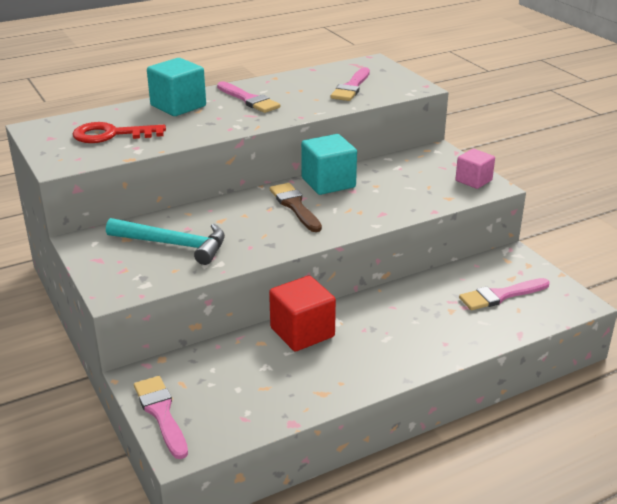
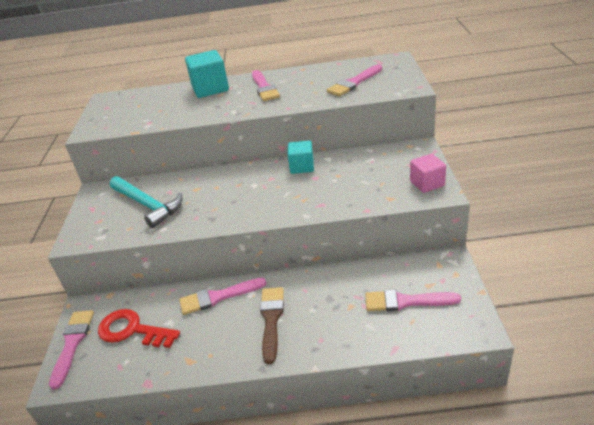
camera: 30 degrees right, 5 degrees up
(111, 135) = (144, 109): red key -> red key (132, 330)
(295, 206) = (259, 185): brown brush -> brown brush (271, 319)
(302, 332) = (218, 297): red cube -> pink brush
(328, 183) = (302, 167): turquoise cube -> turquoise cube, size x0.65

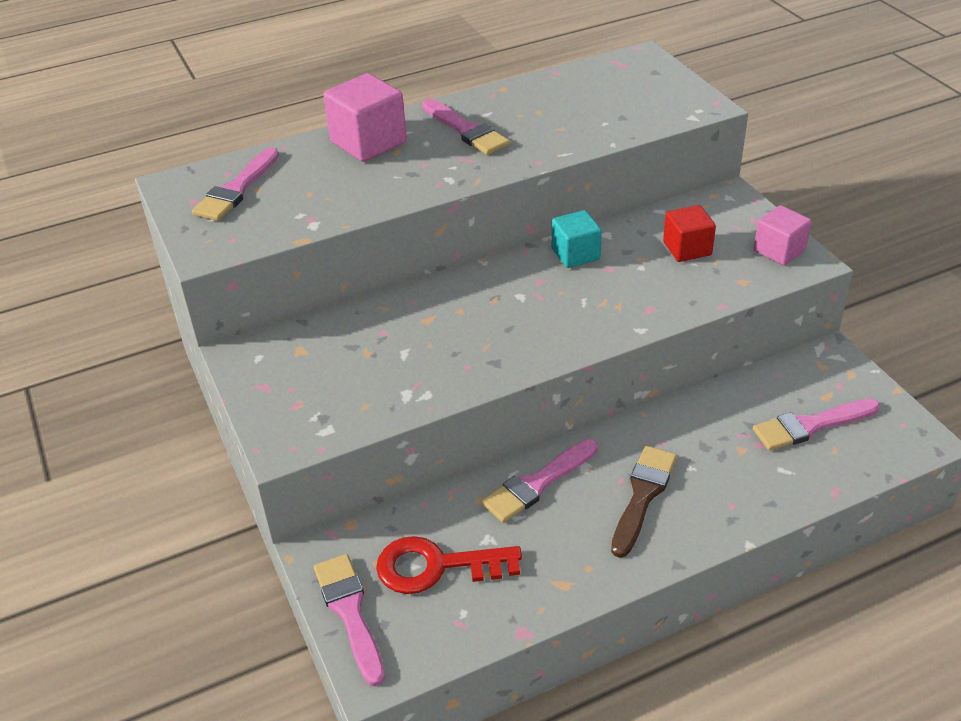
camera: 25 degrees left, 5 degrees up
(147, 205) = (364, 362): turquoise hammer -> none
(210, 89) = (368, 142): turquoise cube -> pink cube
(271, 319) = (643, 495): brown brush -> brown brush turned 45 degrees clockwise
(354, 83) = (610, 106): pink brush -> pink brush (236, 189)
(369, 173) = (687, 248): none -> red cube

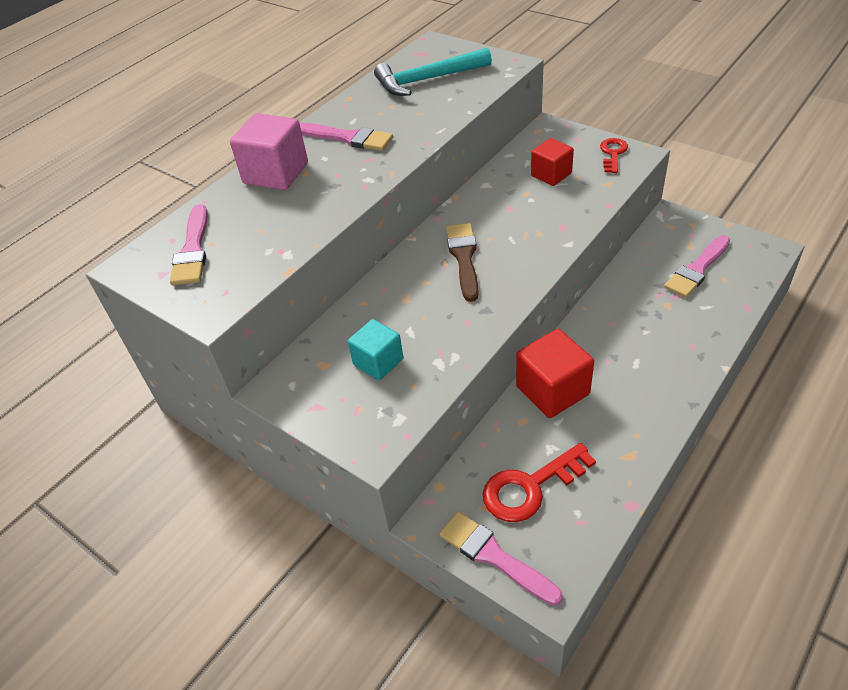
camera: 25 degrees left, 5 degrees up
(537, 484) = (552, 390): pink brush -> red cube
(575, 254) = (476, 207): turquoise cube -> turquoise cube (378, 362)
(600, 95) = (427, 80): none -> turquoise hammer
(643, 495) = (631, 366): brown brush -> brown brush (464, 257)
(779, 250) = (613, 153): pink cube -> red key

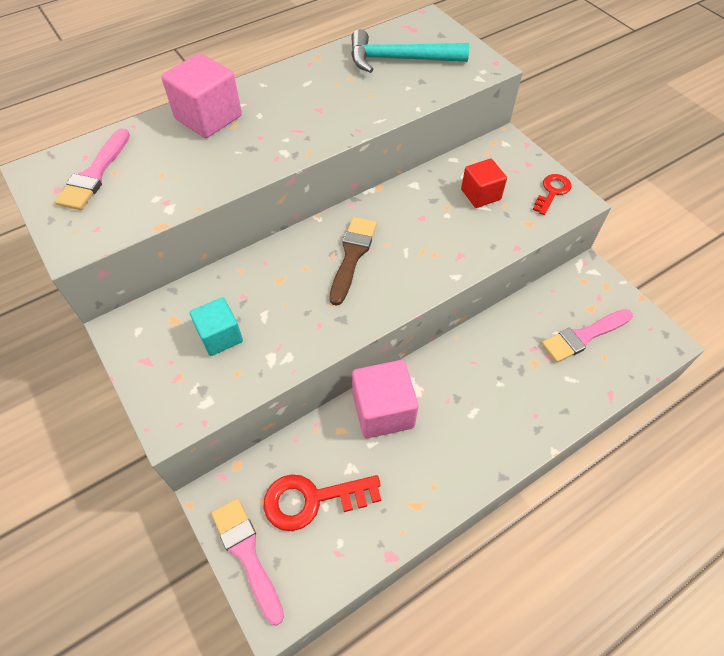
camera: 15 degrees right, 10 degrees up
(348, 138) = (292, 100): pink brush -> none
(552, 390) = (383, 410): red cube -> pink cube

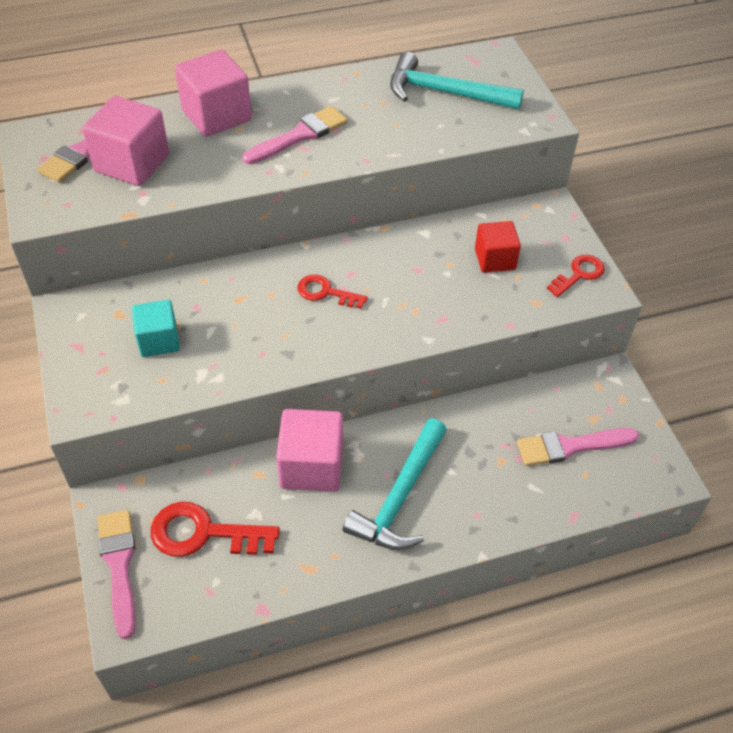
camera: 15 degrees right, 5 degrees down
(145, 177) = (132, 163): none -> pink cube
(291, 120) = (300, 135): none -> pink brush
(352, 256) = (325, 292): brown brush -> red key
(467, 417) = (400, 496): none -> turquoise hammer

